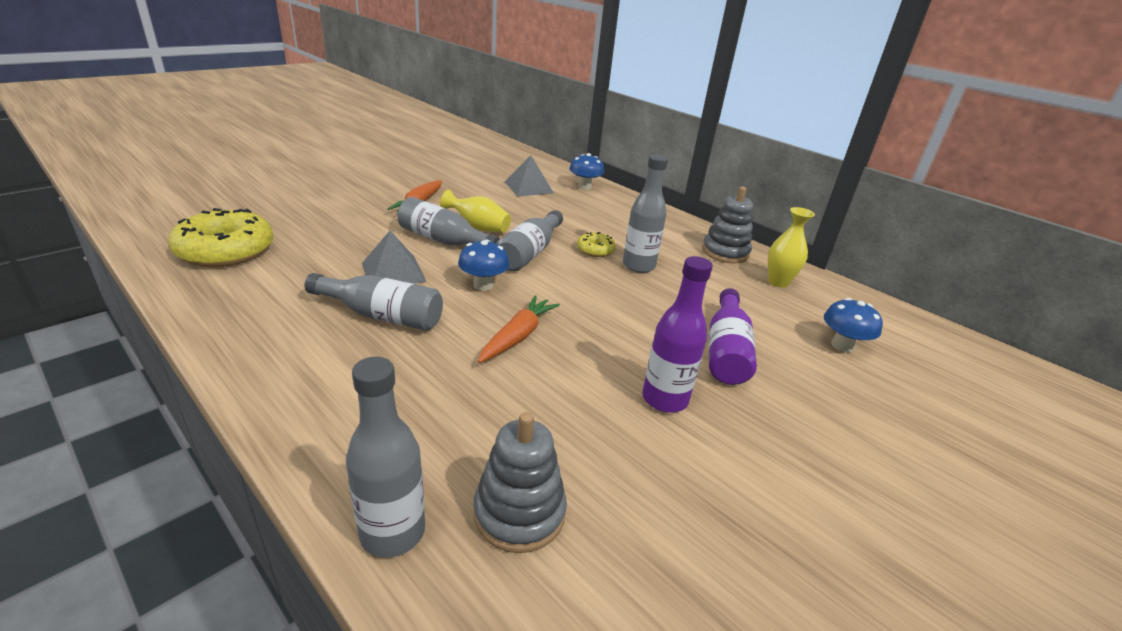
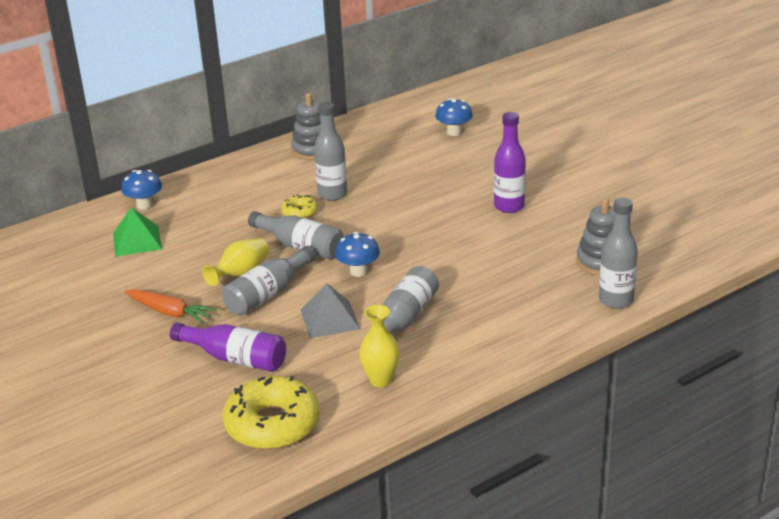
camera: 75 degrees left, 0 degrees up
(518, 336) = (436, 257): orange carrot -> none
(529, 187) = (137, 240): grey pyramid -> green pyramid
(725, 351) = (458, 176): purple bottle -> purple bottle (235, 358)
(778, 282) = (366, 136): yellow vase -> yellow vase (380, 380)

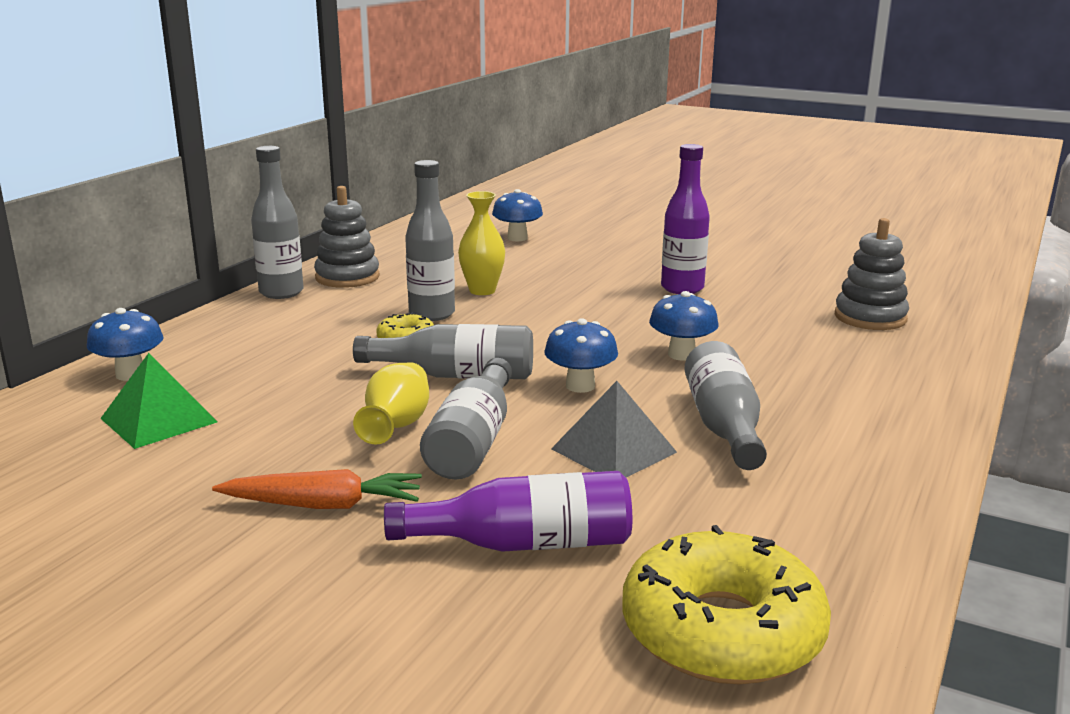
camera: 30 degrees left, 10 degrees down
(380, 380) = (802, 510): yellow vase -> yellow vase (482, 290)
(441, 263) = (681, 355): none -> blue mushroom
(616, 300) = (948, 349): grey bottle -> grey bottle (281, 292)

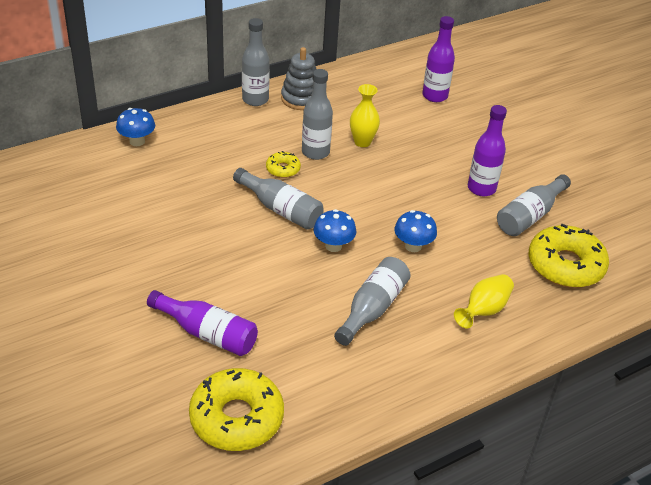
camera: 30 degrees right, 20 degrees up
(159, 420) = (126, 181): green pyramid -> none
(323, 505) = (149, 270): orange carrot -> none
(396, 426) = (221, 234): yellow vase -> yellow vase (483, 310)
(473, 441) = (245, 260): grey bottle -> grey bottle (529, 216)
(517, 238) = (435, 96): blue mushroom -> purple bottle
(614, 450) = (302, 298): grey pyramid -> none
(870, 317) = (565, 265): grey stacking toy -> yellow donut

